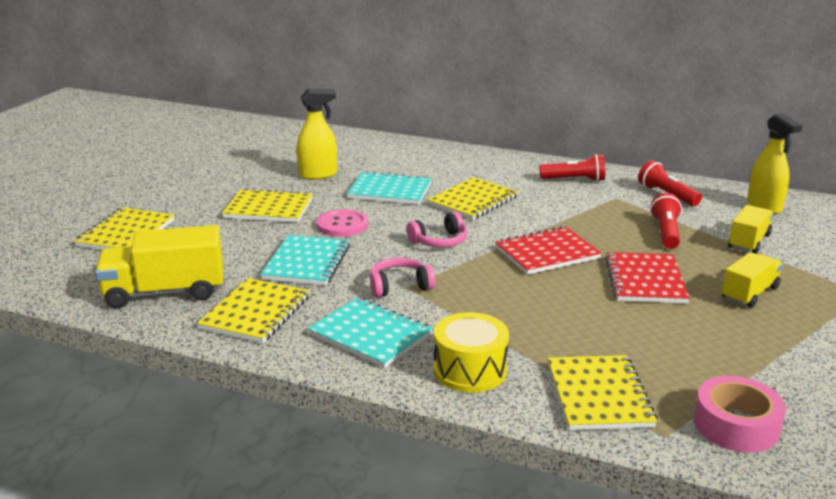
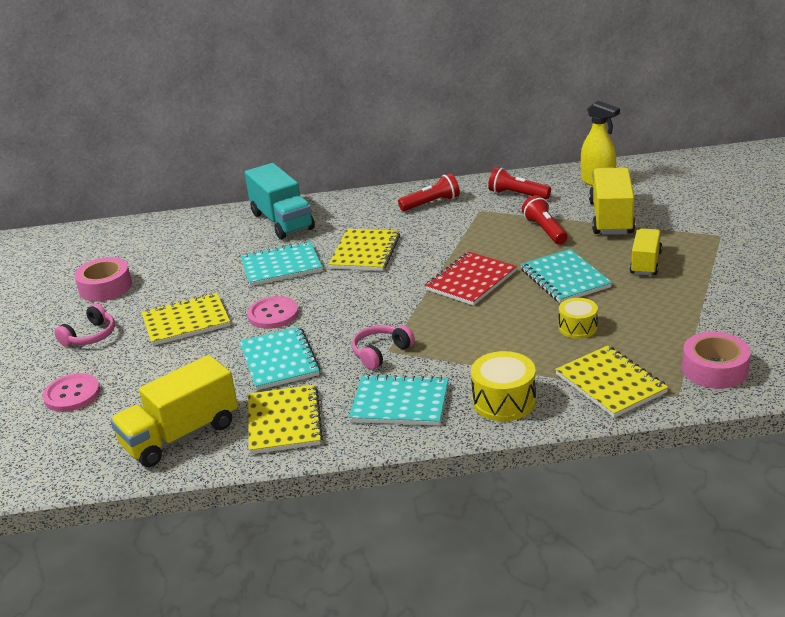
camera: 25 degrees left, 5 degrees up
(126, 233) = (72, 394): yellow notebook -> pink button
(239, 166) = (105, 287): none -> pink tape
(318, 175) = (196, 271): yellow spray bottle -> none
(427, 158) = (282, 221): none -> turquoise truck
(439, 241) = (374, 300): pink headphones -> pink headphones (90, 336)
(615, 329) = (578, 327): none -> yellow drum
(645, 280) = (564, 278): red notebook -> turquoise notebook
(748, 242) = (611, 218): yellow truck -> yellow truck, size x1.61

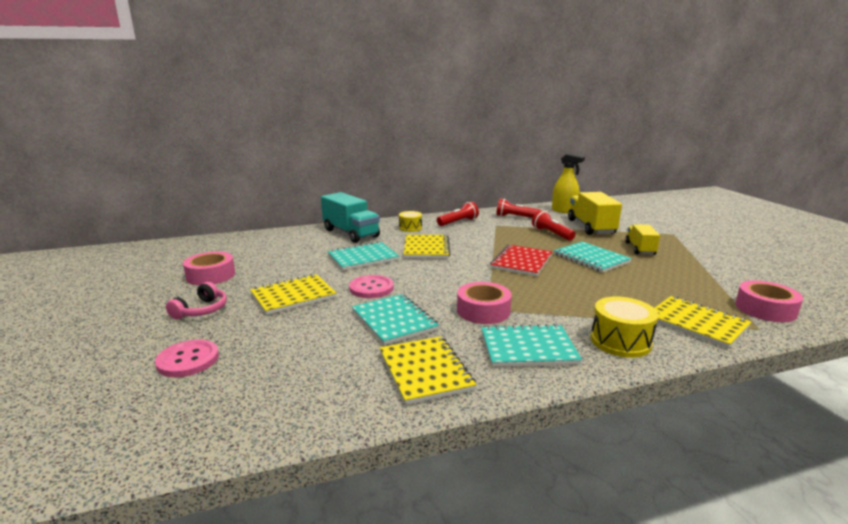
camera: 15 degrees left, 10 degrees down
(180, 435) = (319, 391): yellow truck -> none
(381, 353) = (483, 311): pink headphones -> pink tape
(578, 327) = (630, 287): yellow drum -> yellow drum (410, 228)

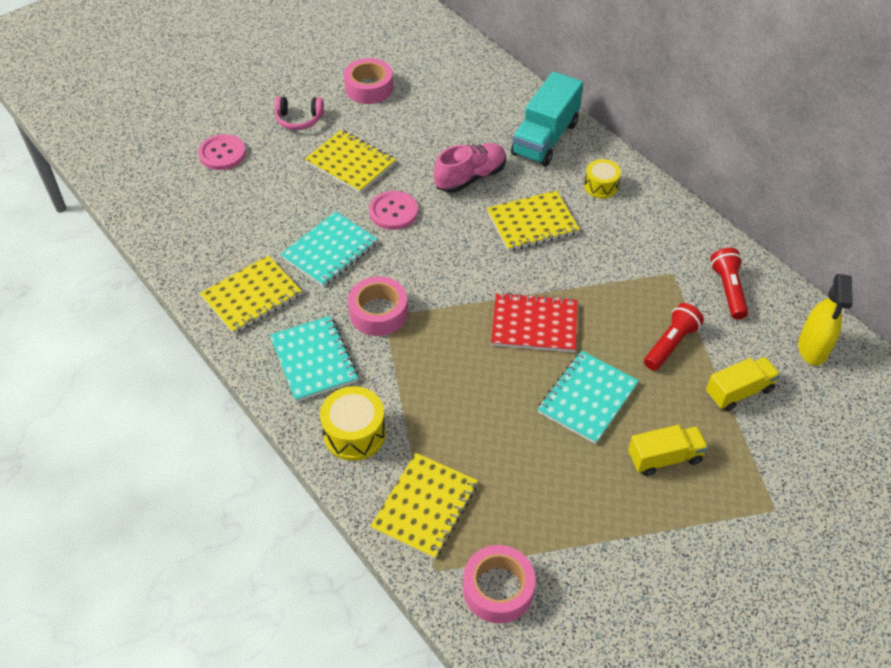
camera: 70 degrees right, 30 degrees up
(363, 258) = (470, 177): turquoise notebook -> pink shoe
(458, 222) = (657, 229): red flashlight -> none
(591, 227) = (739, 392): yellow truck -> yellow truck, size x0.62

